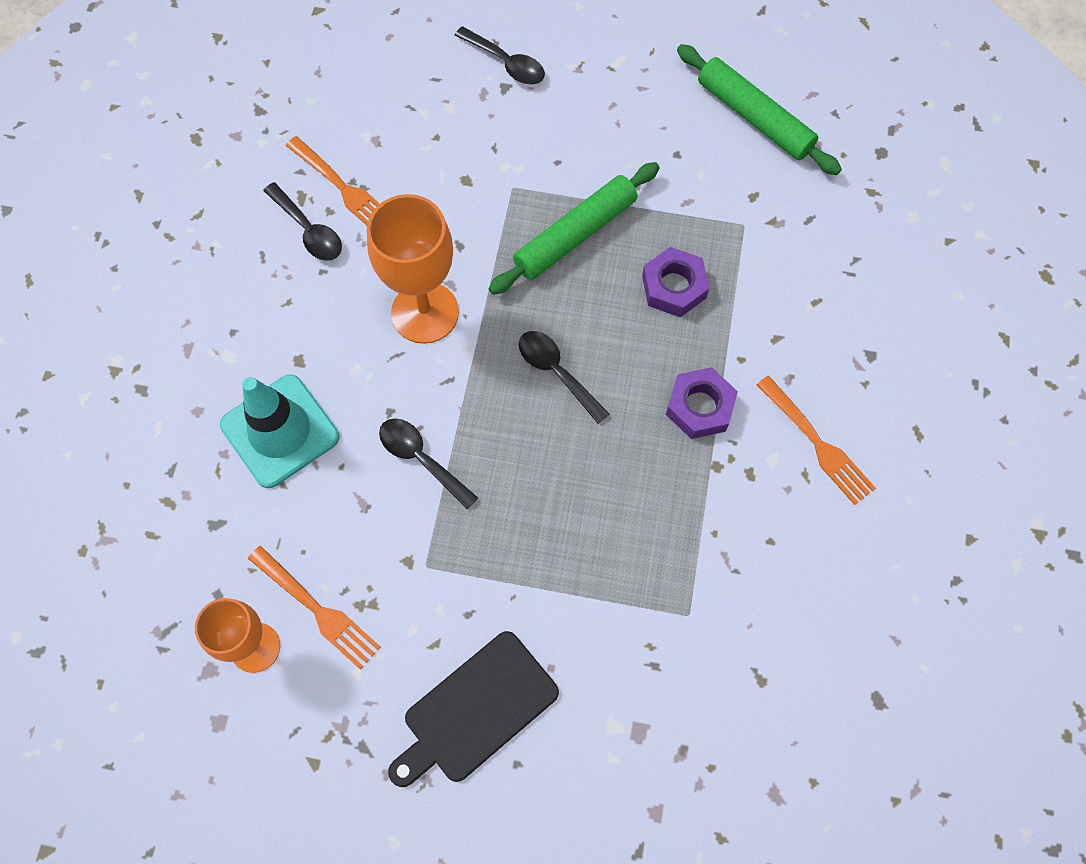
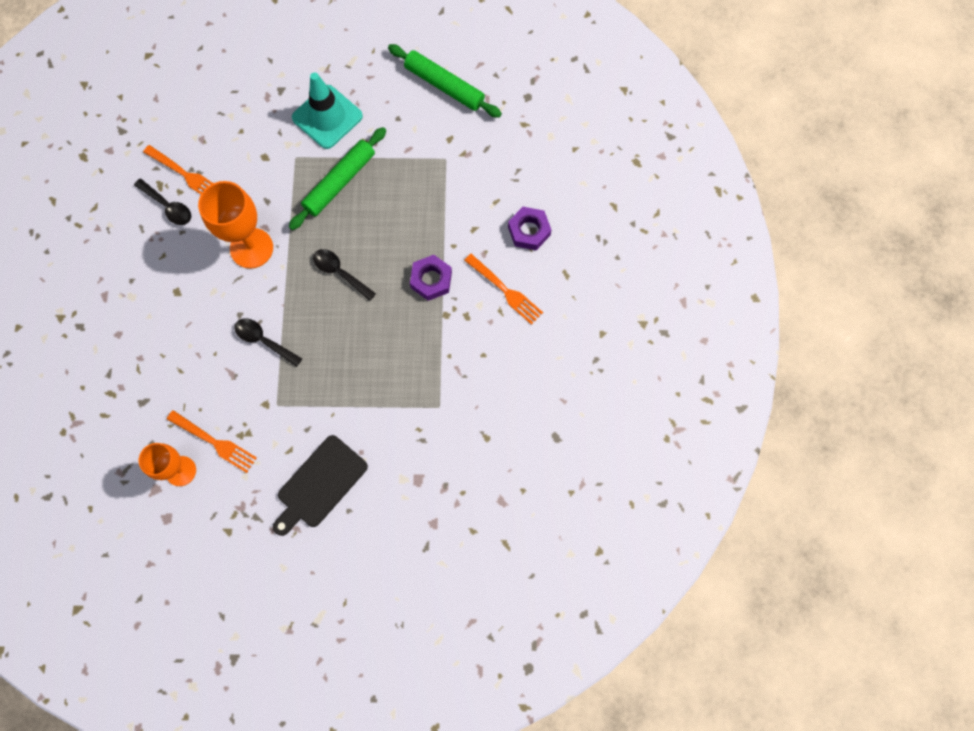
camera: 10 degrees left, 5 degrees up
(280, 431) = (172, 338): turquoise traffic cone -> turquoise traffic cone (327, 117)
(506, 63) = (279, 73): black spoon -> none
(674, 287) = (406, 206): purple nut -> purple nut (529, 231)

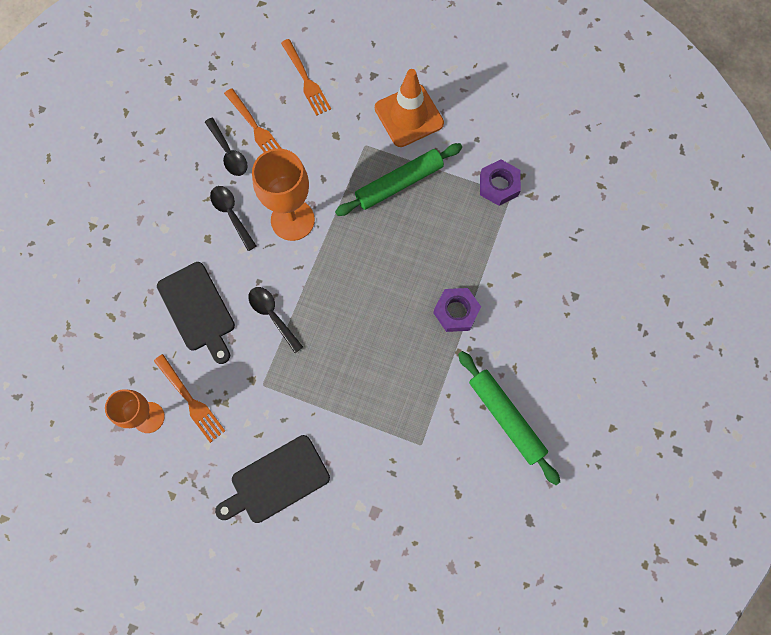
camera: 20 degrees right, 0 degrees up
(191, 359) = (198, 310): none -> black cutting board
(327, 117) = (409, 116): turquoise traffic cone -> orange traffic cone
(340, 273) = (369, 273): black spoon -> black spoon (231, 214)
(444, 85) = (533, 121): green rolling pin -> green rolling pin (506, 417)
(505, 290) = (527, 348): orange fork -> orange fork (306, 80)
(529, 231) = (571, 295): purple nut -> purple nut (498, 185)

